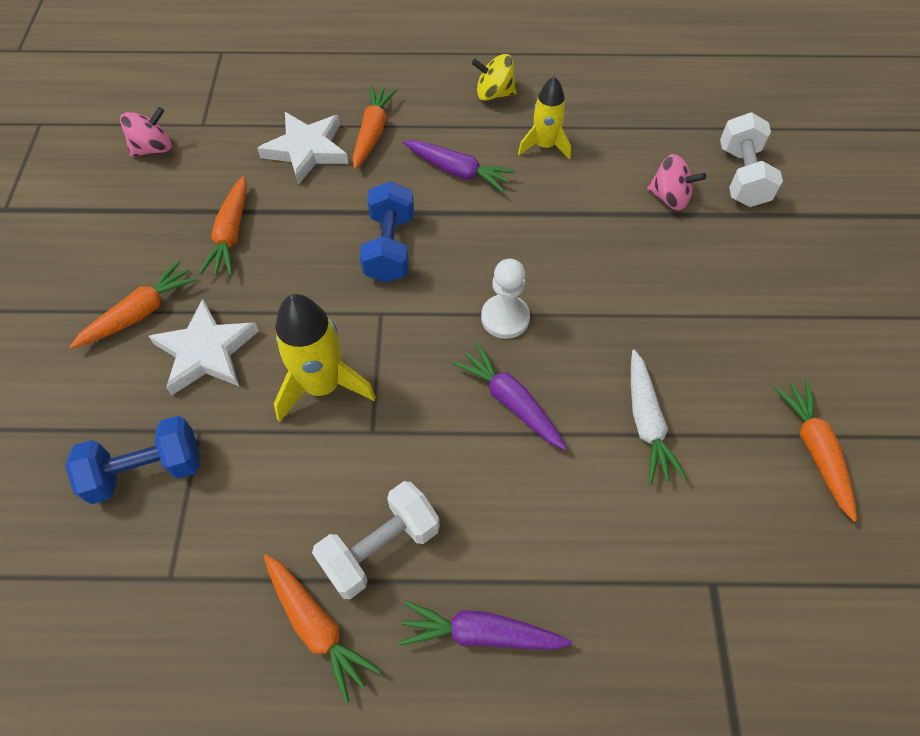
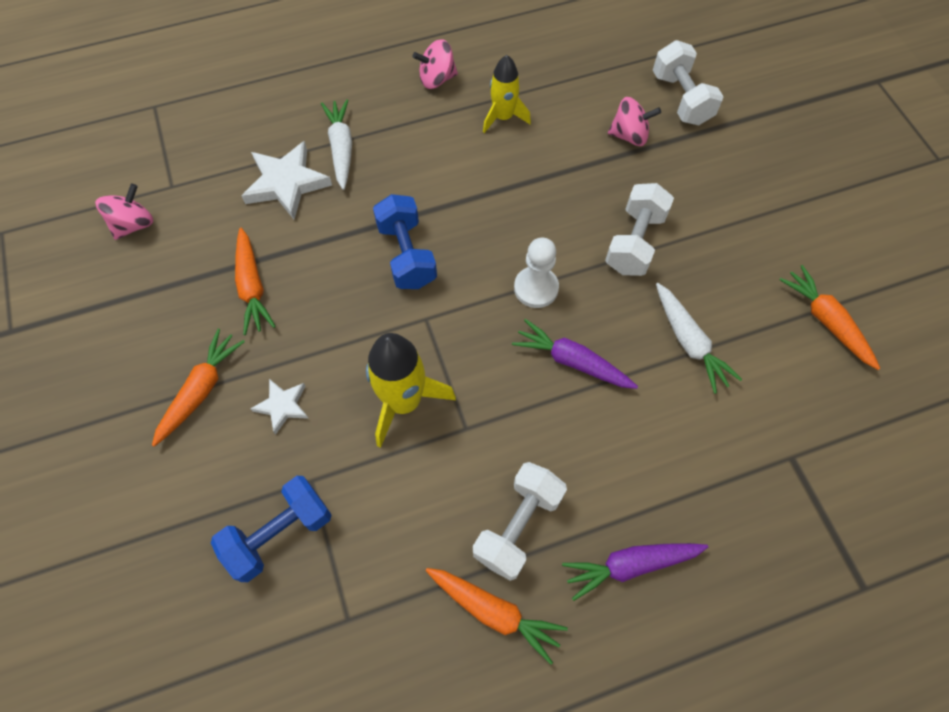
camera: 20 degrees left, 5 degrees up
(206, 352) = (282, 406): white star -> white star, size x0.56
(372, 132) = (341, 148): orange carrot -> white carrot
(458, 171) = (436, 164): purple carrot -> none
(494, 94) = (437, 79): yellow spinning top -> pink spinning top
(629, 304) = (634, 242): none -> white dumbbell

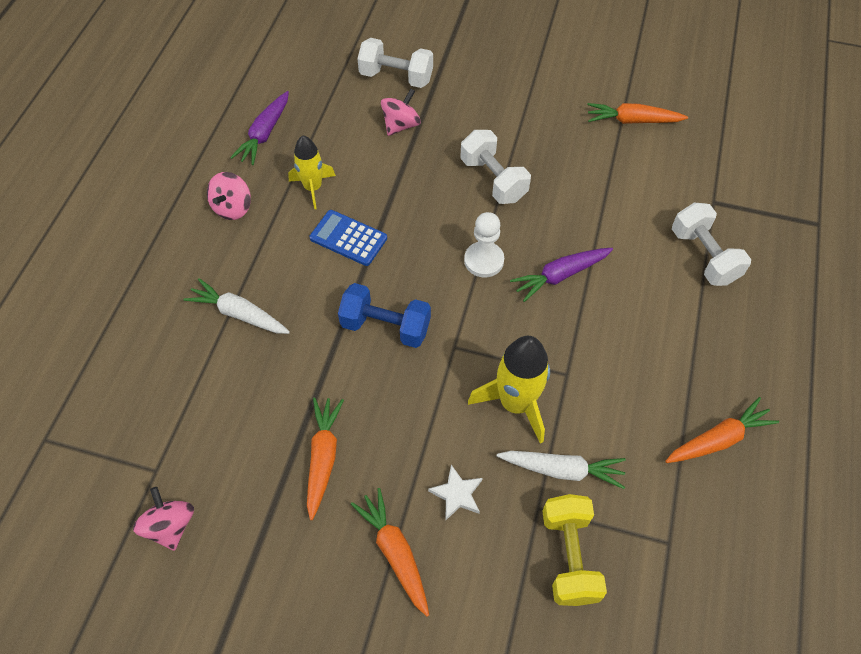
camera: 55 degrees left, 5 degrees down
(252, 287) = (323, 457): orange carrot -> orange carrot turned 105 degrees counterclockwise
(279, 533) = (569, 556): blue dumbbell -> yellow dumbbell
(287, 183) = (238, 374): white star -> none
(473, 174) = (348, 238): none -> blue calculator
(518, 526) = (664, 386): white dumbbell -> white dumbbell (703, 256)
(630, 565) = (733, 336): purple carrot -> purple carrot (265, 134)
(689, 342) = (594, 200): white carrot -> white carrot (562, 470)

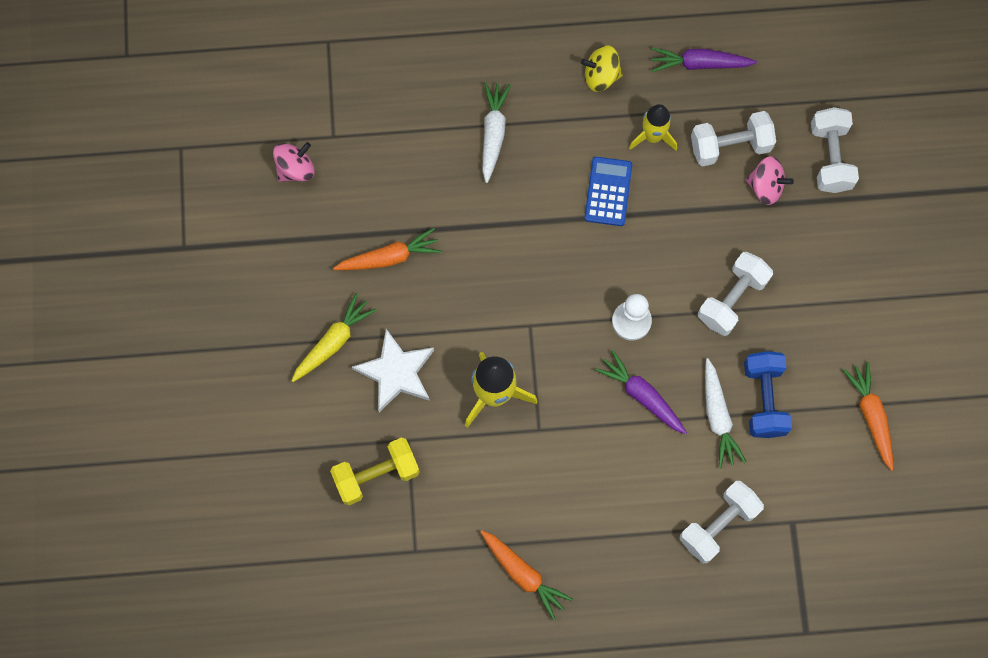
camera: 70 degrees right, 15 degrees up
(233, 208) = (601, 76): pink spinning top -> yellow spinning top
(351, 137) = (730, 146): none -> white dumbbell
(385, 326) = (528, 260): blue dumbbell -> blue dumbbell (764, 399)
(395, 552) = (333, 342): orange carrot -> yellow carrot
(457, 494) = (396, 372): white star -> white star, size x1.77
(562, 470) = (447, 450): white carrot -> white carrot (718, 416)

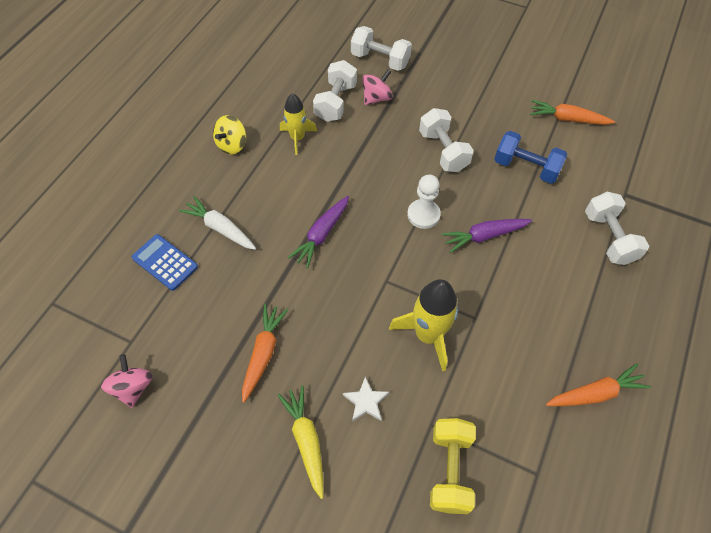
camera: 60 degrees left, 15 degrees down
(396, 372) = (366, 401): white star -> white star, size x0.56
(608, 191) = (317, 181): blue calculator -> blue calculator (165, 262)
(700, 64) = (268, 91): purple carrot -> purple carrot (322, 234)
(718, 416) = (525, 199): white carrot -> none

